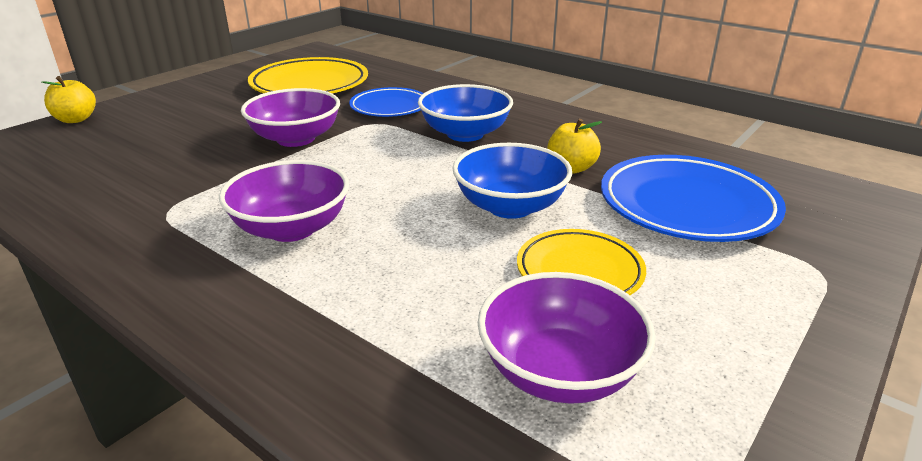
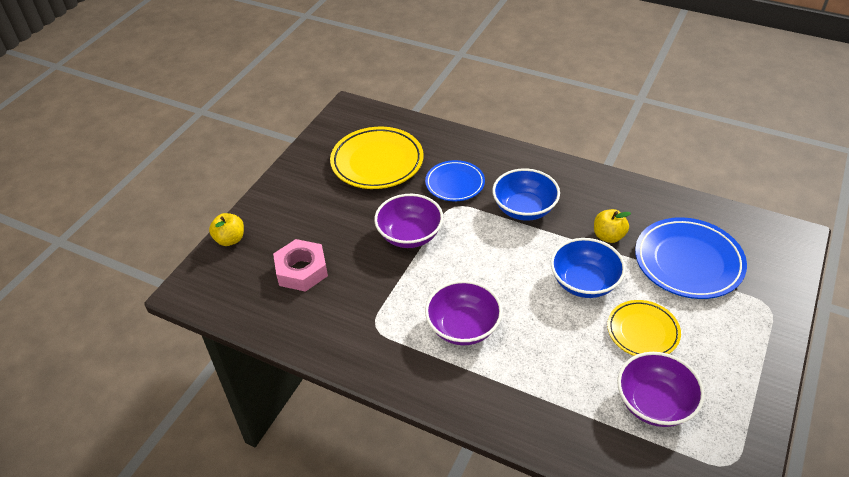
camera: 10 degrees left, 15 degrees up
(128, 151) = (301, 270): none -> pink nut

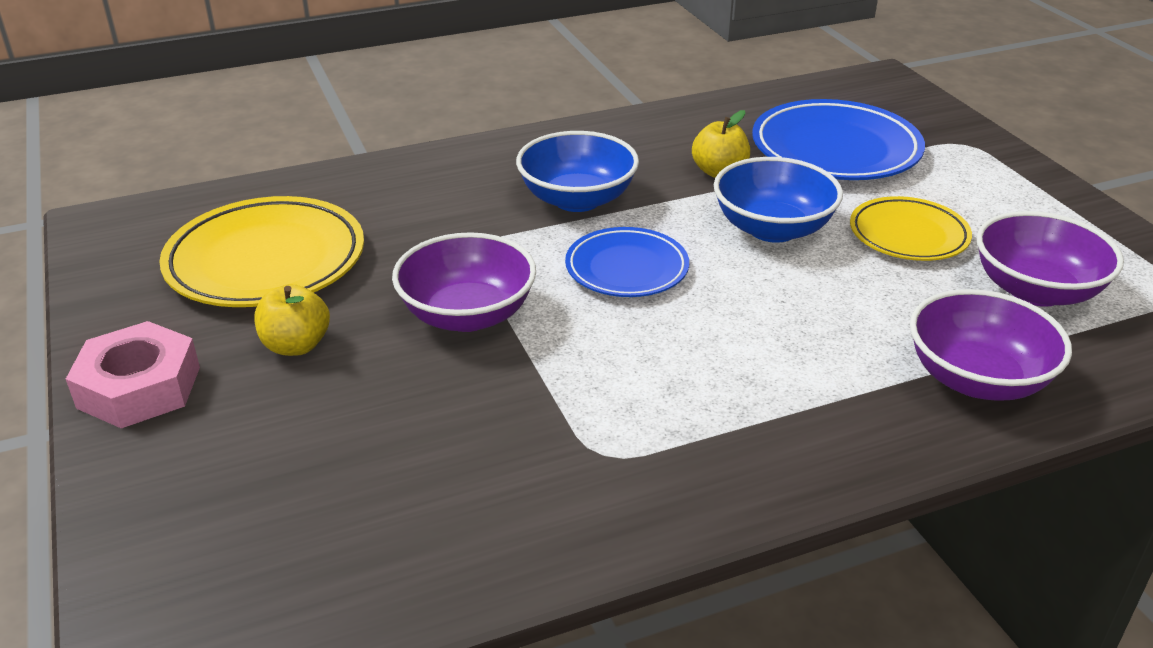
camera: 50 degrees left, 10 degrees down
(230, 239) = (128, 521): yellow apple -> yellow apple (296, 345)
(301, 270) = (356, 470): pink nut -> pink nut (139, 387)
(455, 183) = (436, 223): blue plate -> blue plate (626, 269)
(463, 327) = (721, 367): purple bowl -> purple bowl (977, 379)

